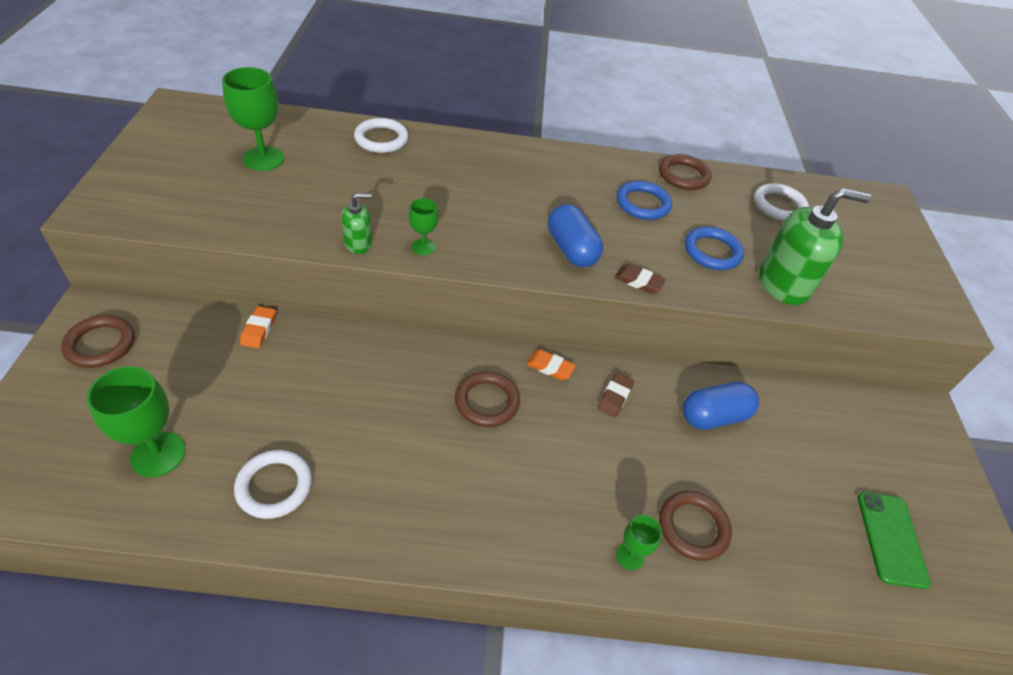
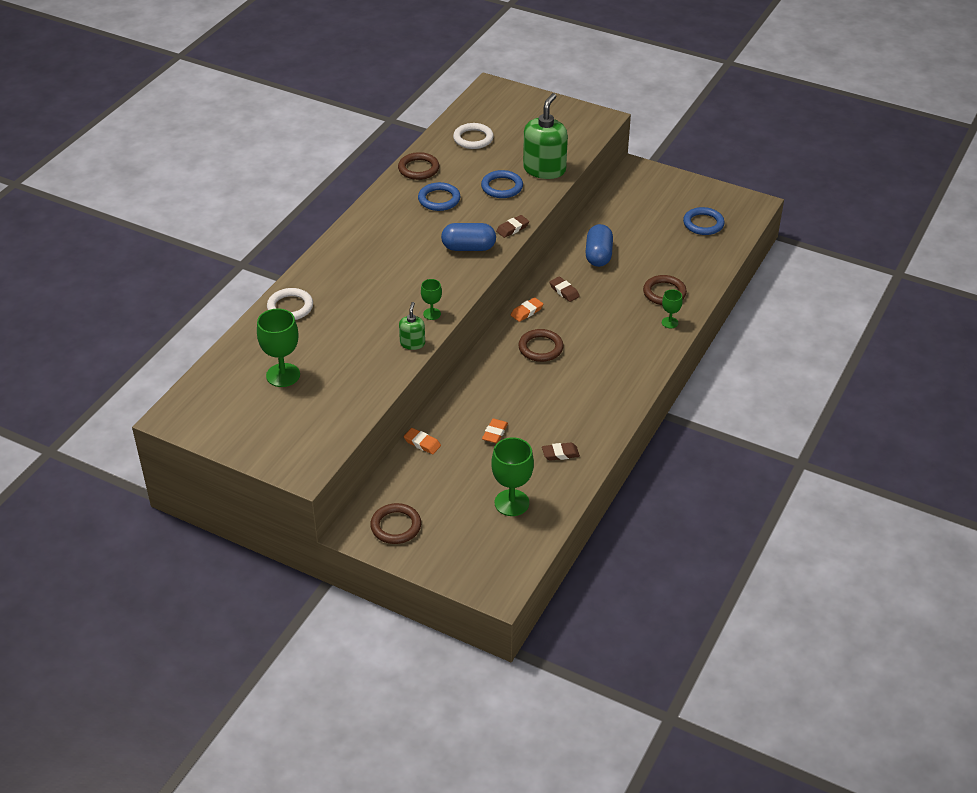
camera: 60 degrees left, 5 degrees down
(274, 486) = (560, 454): white ring -> brown eraser
(297, 397) = (495, 433): none -> orange eraser
(891, 539) = (703, 224): green phone -> blue ring

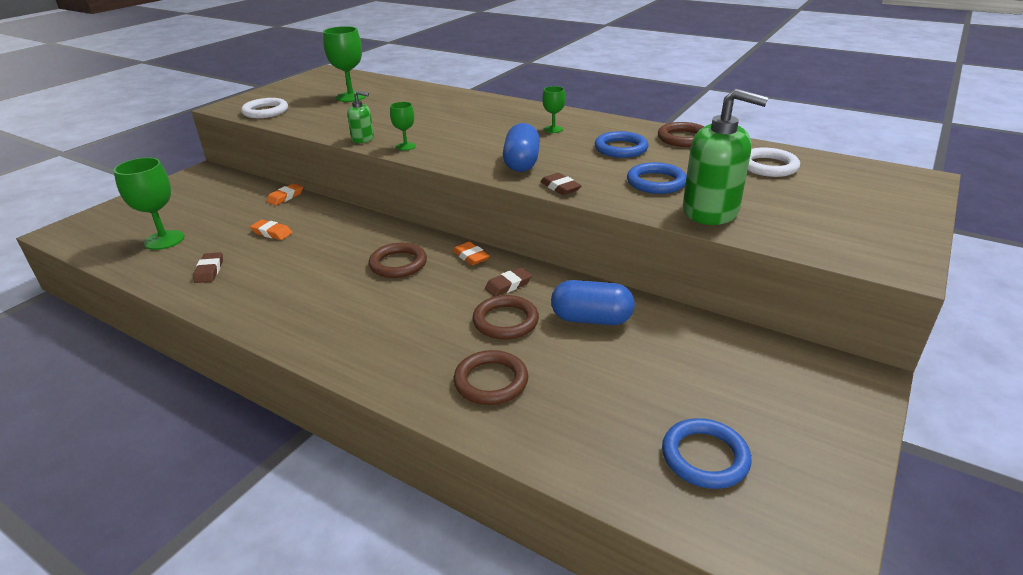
camera: 95 degrees right, 10 degrees down
(290, 307) = (442, 96): white ring -> white ring (265, 111)
(396, 526) = (191, 187): brown ring -> brown ring (505, 321)
(669, 322) = (414, 380): green goblet -> green goblet (553, 129)

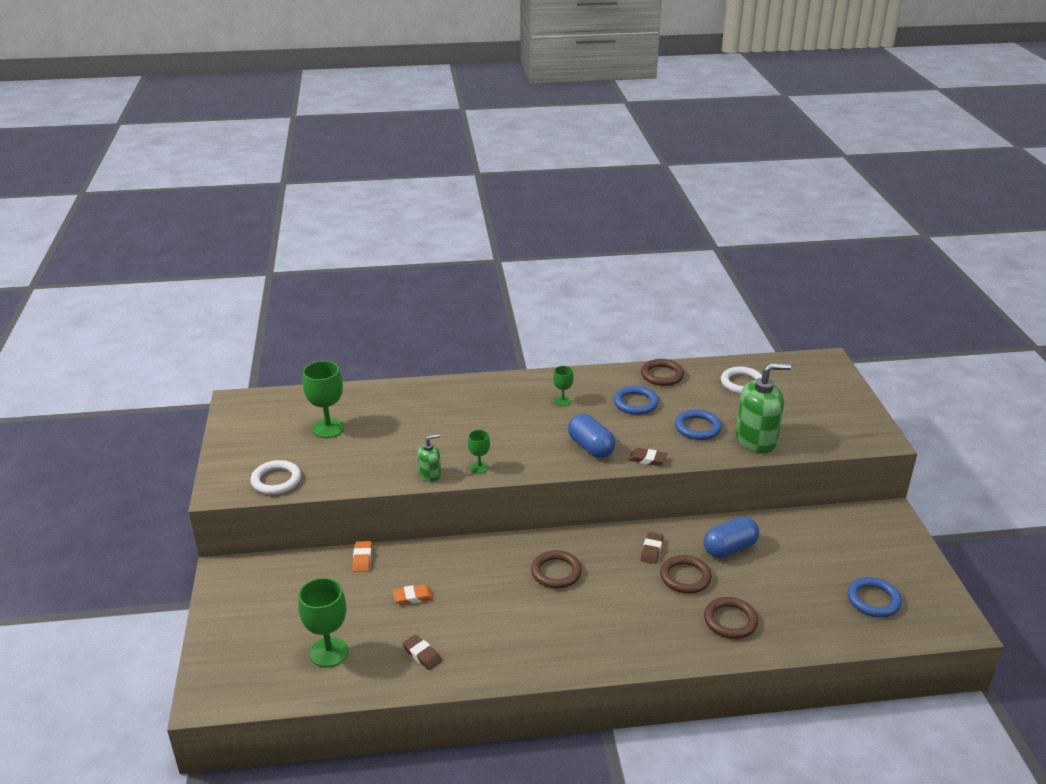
camera: 40 degrees left, 0 degrees up
(471, 256) = (596, 540): orange eraser -> none

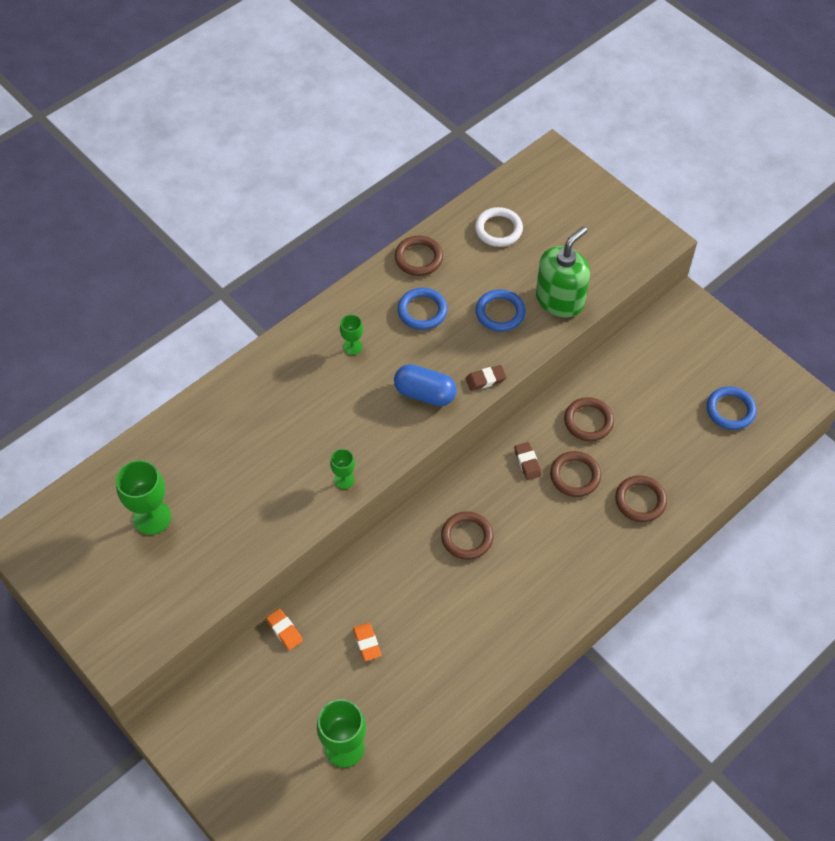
camera: 35 degrees left, 25 degrees up
(276, 480) = (163, 615): white ring -> none
(413, 597) = (367, 643): orange eraser -> orange eraser turned 60 degrees counterclockwise
(422, 654) = (425, 697): brown eraser -> none
(430, 474) = (305, 516): green soap dispenser -> none
(729, 548) = (588, 421): blue capsule -> brown ring

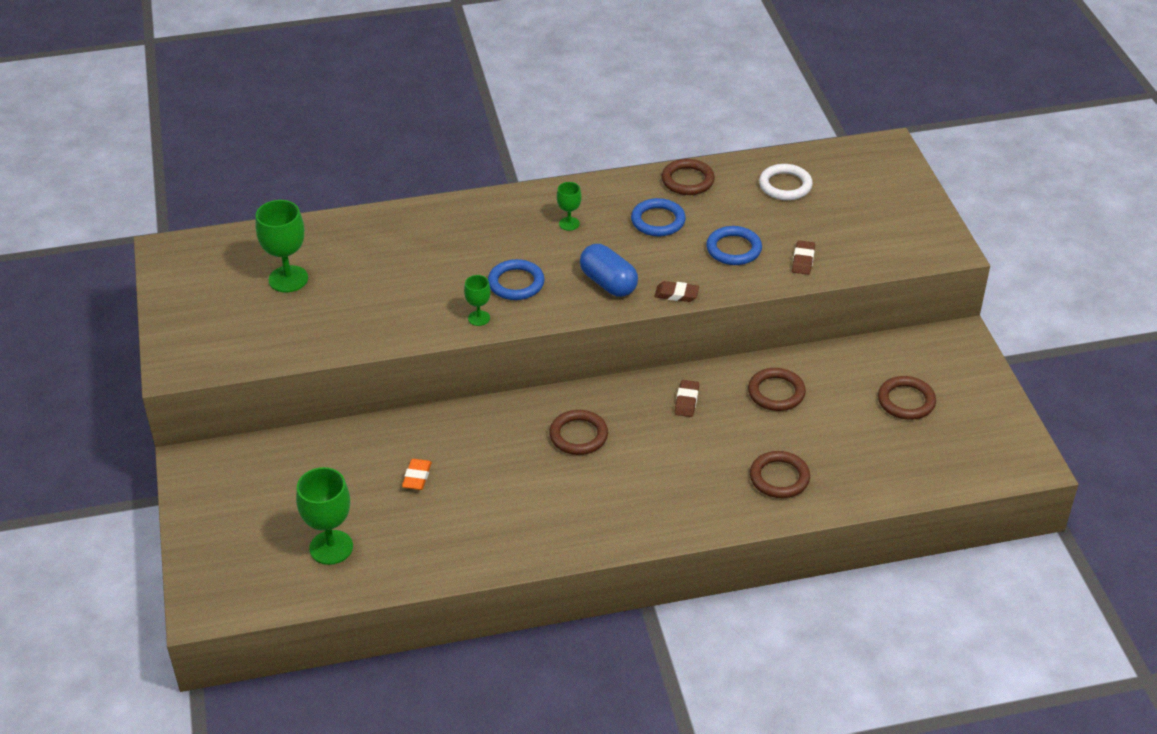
camera: 30 degrees right, 15 degrees down
(284, 630) = (350, 435): orange eraser -> none
(560, 300) = (803, 260): green soap dispenser -> brown eraser
(575, 476) = (727, 431): brown ring -> brown ring (906, 401)
(730, 410) = (938, 442): blue ring -> blue ring (516, 283)

